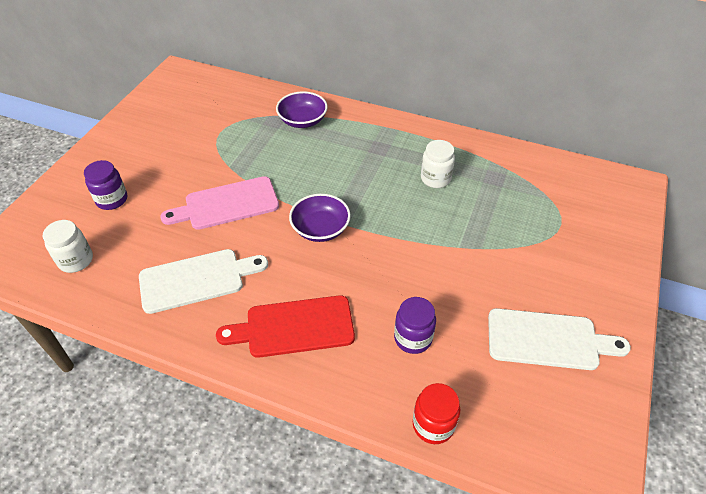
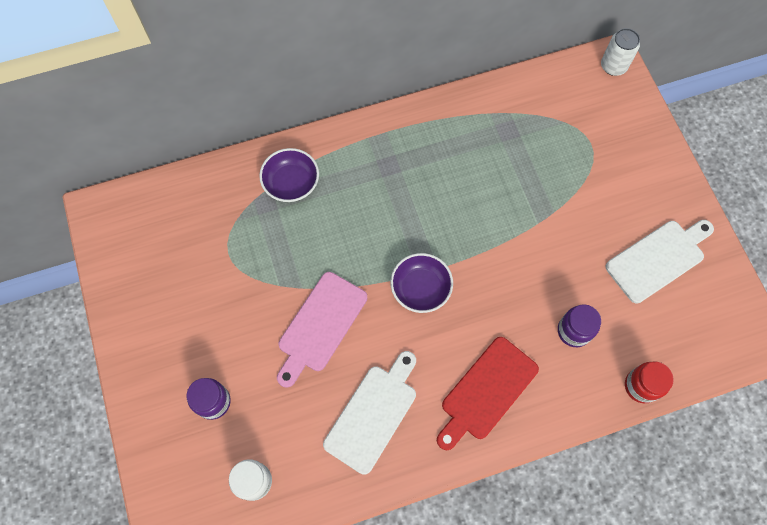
camera: 40 degrees left, 20 degrees up
(435, 179) = (463, 166): white jar -> none
(632, 188) = (613, 66): none -> white can

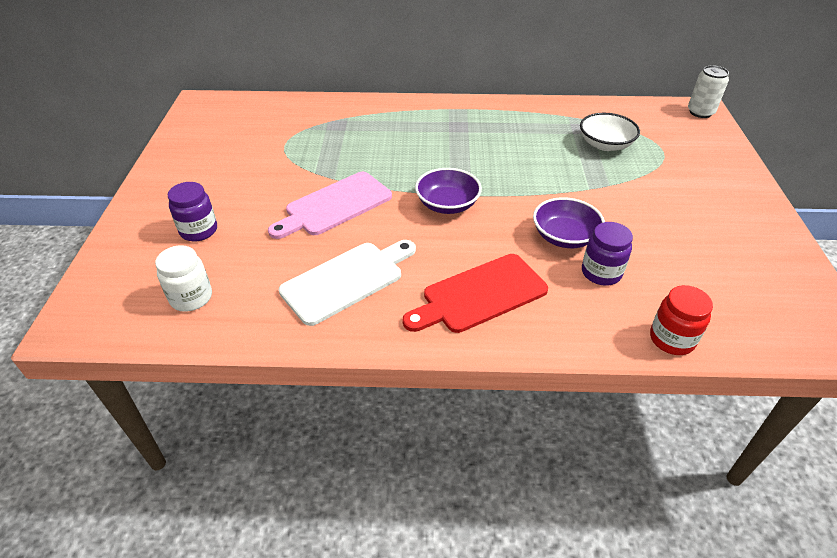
camera: 20 degrees right, 25 degrees down
(291, 183) = (366, 119): purple bowl -> purple bowl (564, 237)
(536, 150) = (605, 144): none -> white bowl
(658, 259) = (719, 242): white cutting board -> none

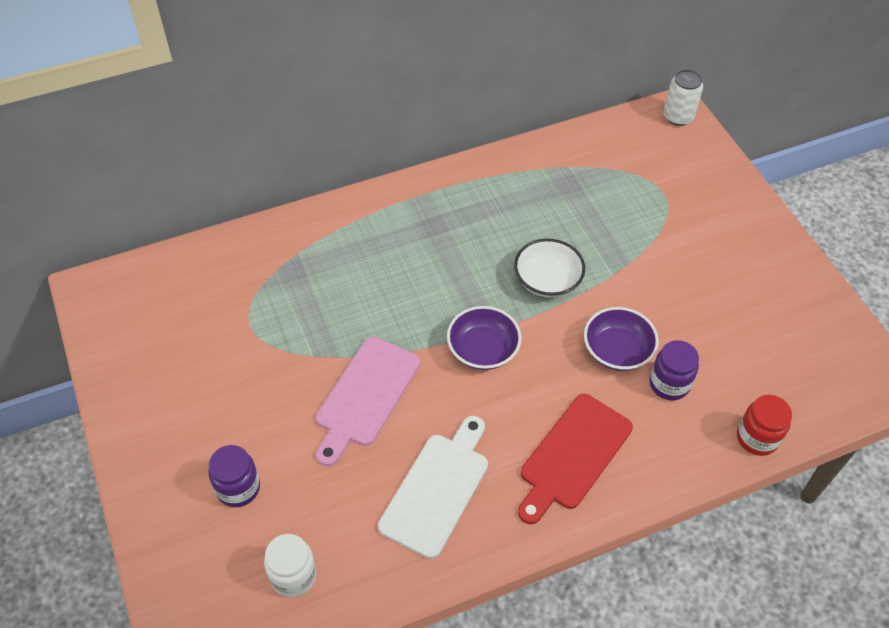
camera: 25 degrees left, 10 degrees up
(605, 144) = (602, 201): white bowl -> white bowl (547, 280)

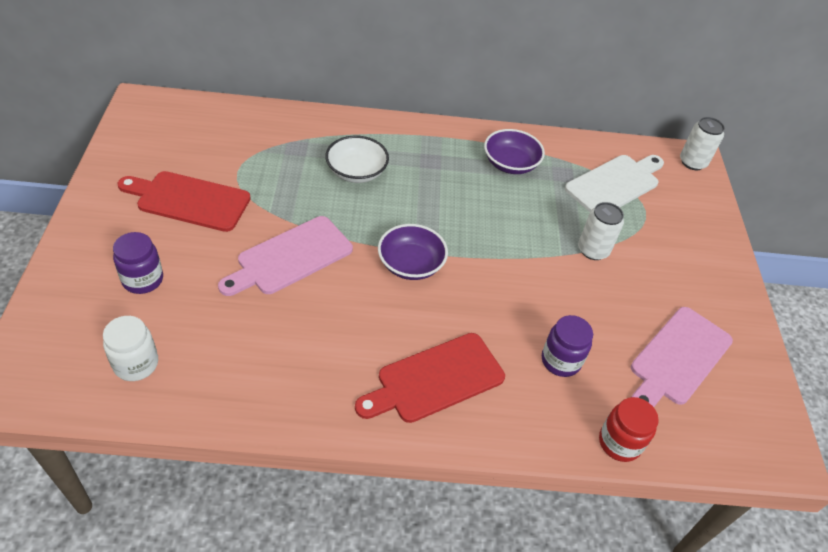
camera: 20 degrees right, 5 degrees down
(223, 380) = (189, 200): none -> red cutting board
(437, 489) = (300, 353): white cutting board -> white cutting board (615, 184)
(547, 280) = (500, 236): white bowl -> white bowl (356, 172)
(617, 350) = (529, 314): purple bowl -> purple bowl (510, 164)
(638, 256) = (593, 250): none -> white can
(764, 333) = (678, 358): none -> pink cutting board

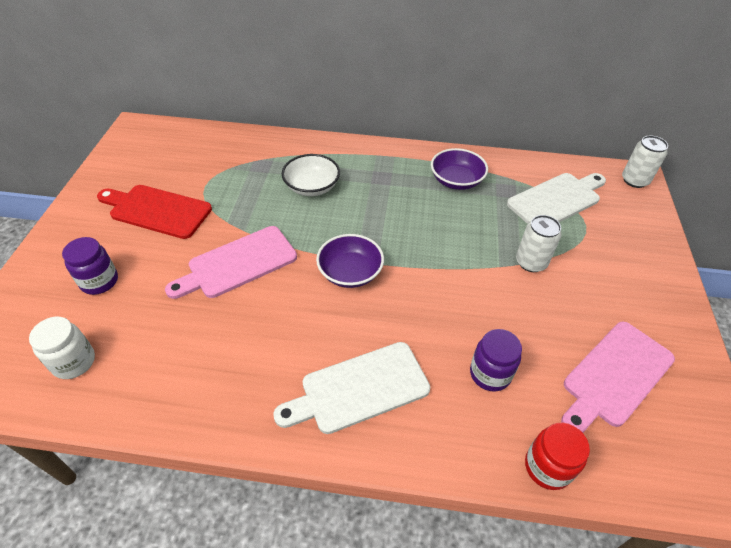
camera: 10 degrees right, 0 degrees up
(435, 379) = (359, 388): red cutting board -> white cutting board

